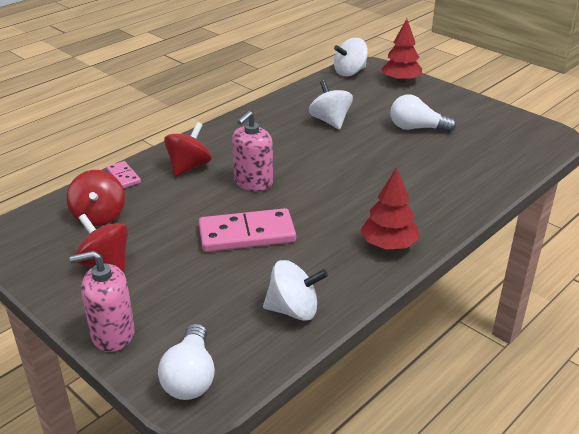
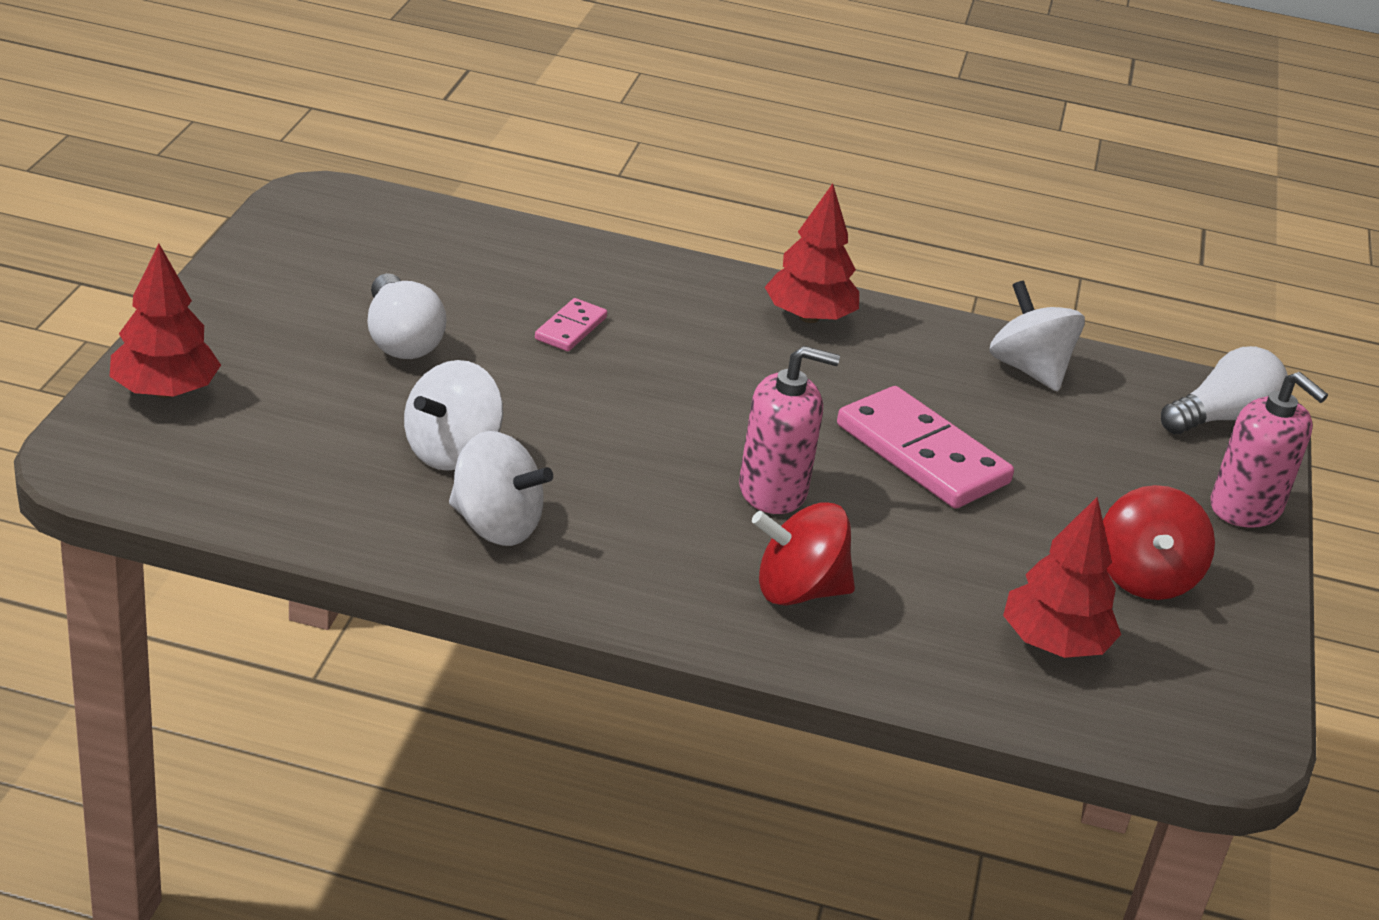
camera: 125 degrees left, 0 degrees up
(99, 216) = (1054, 644): red spinning top -> red tree
(124, 176) = (913, 670): pink domino -> pink domino (570, 328)
(350, 72) = (156, 476): white spinning top -> white spinning top (495, 525)

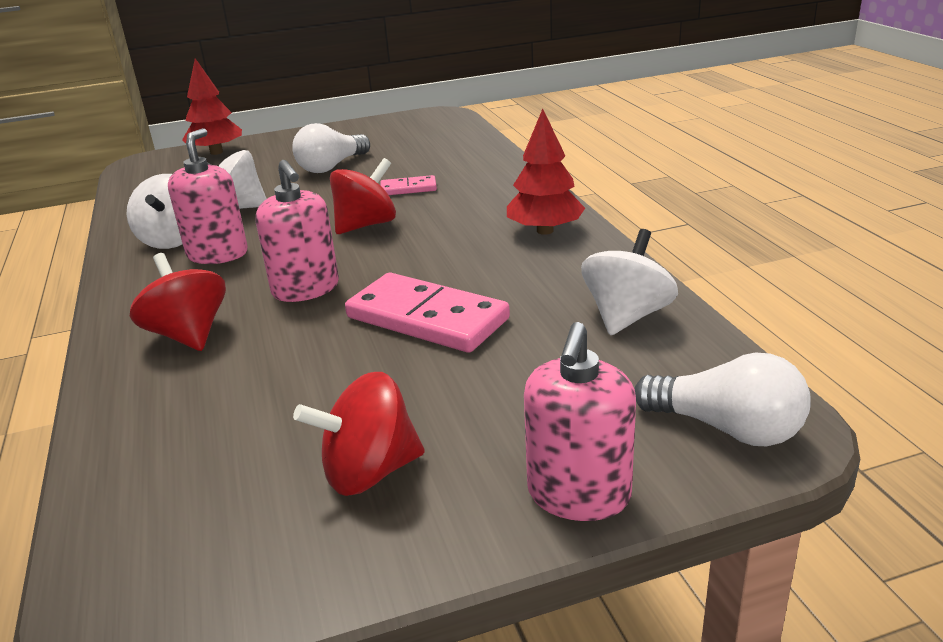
camera: 65 degrees right, 5 degrees down
(594, 510) = (217, 254): none -> pink soap dispenser
(646, 395) = (366, 225): none -> red spinning top
(922, 454) = (427, 318): pink domino -> pink domino turned 75 degrees counterclockwise
(1054, 644) = (211, 457): red tree -> none

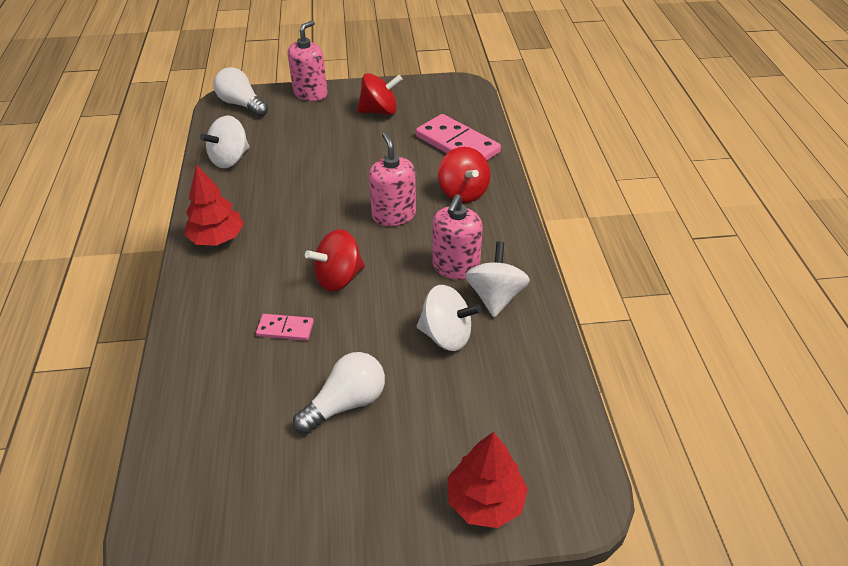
camera: 170 degrees left, 15 degrees up
(427, 318) = (329, 178): pink domino -> pink domino (457, 144)

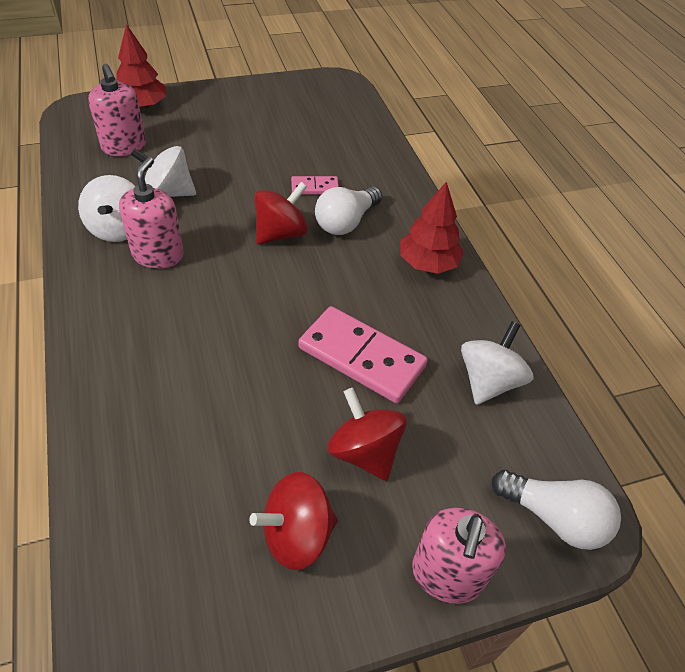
camera: 165 degrees right, 5 degrees up
(346, 403) = (247, 145): white light bulb -> white light bulb (346, 222)
(393, 215) = (235, 312): pink soap dispenser -> pink soap dispenser (124, 146)
(457, 144) = (149, 458): pink domino -> pink domino (362, 357)
(463, 192) = (144, 358): red spinning top -> red spinning top (364, 452)

